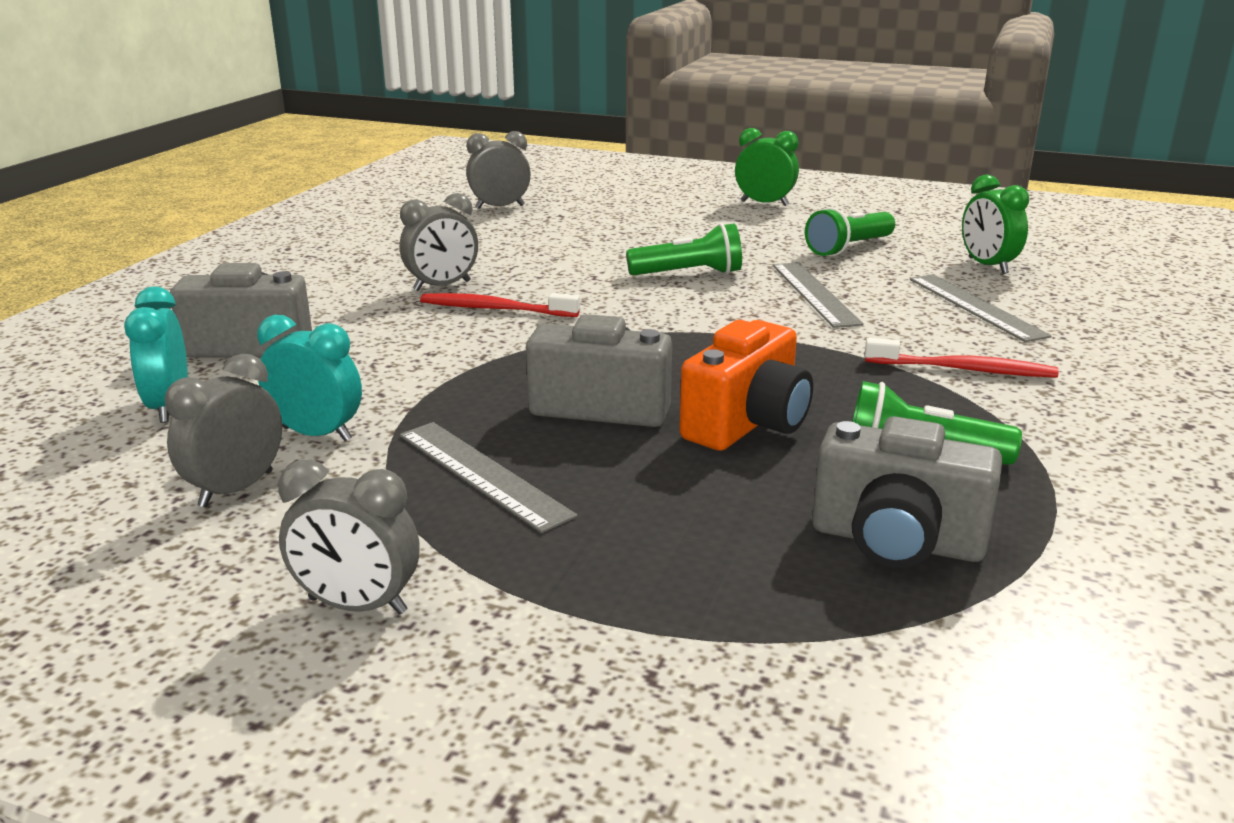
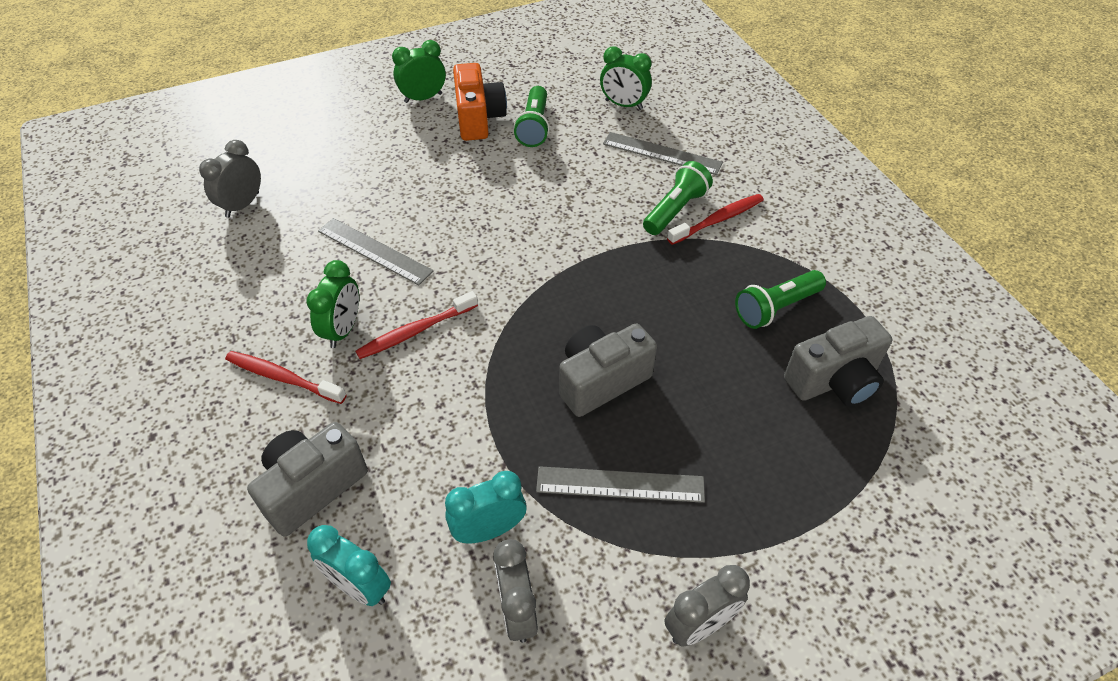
camera: 45 degrees left, 25 degrees up
(350, 289) = (283, 378): none -> red toothbrush
(442, 286) = (343, 330): grey clock -> green clock
(688, 274) = (480, 213): green flashlight -> green flashlight (675, 210)
(747, 424) = (683, 341): orange camera -> orange camera (478, 119)
(815, 293) = (573, 190): grey ruler -> grey ruler (374, 251)

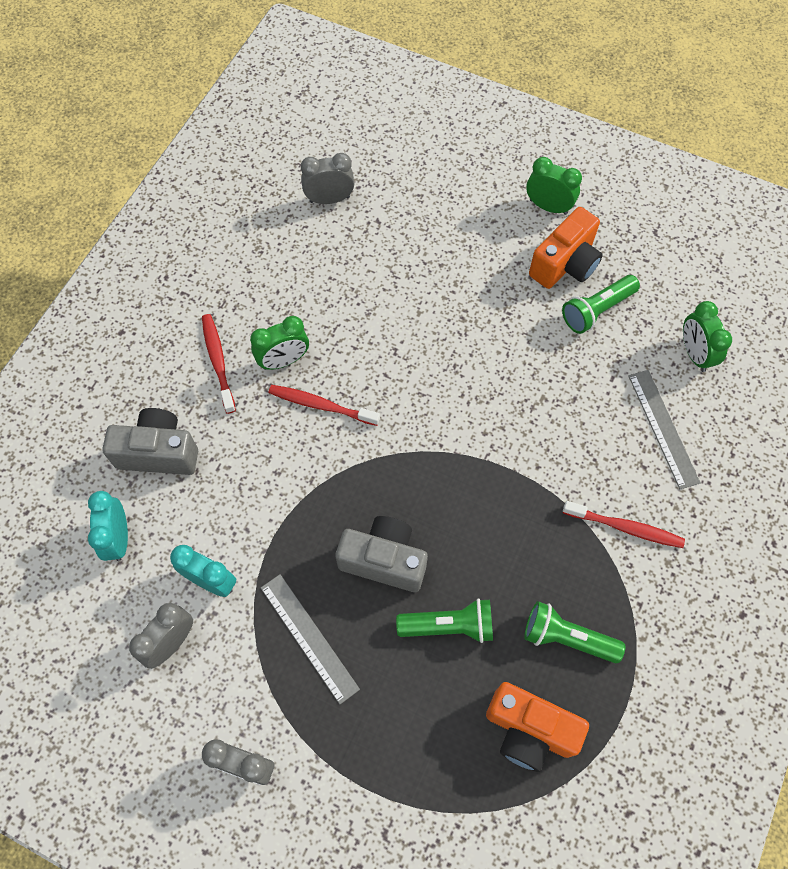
camera: 50 degrees right, 15 degrees up
(374, 251) = (366, 317): grey ruler -> none
(675, 210) = (605, 487): green flashlight -> green flashlight (449, 625)
(834, 381) = (529, 730): grey camera -> orange camera

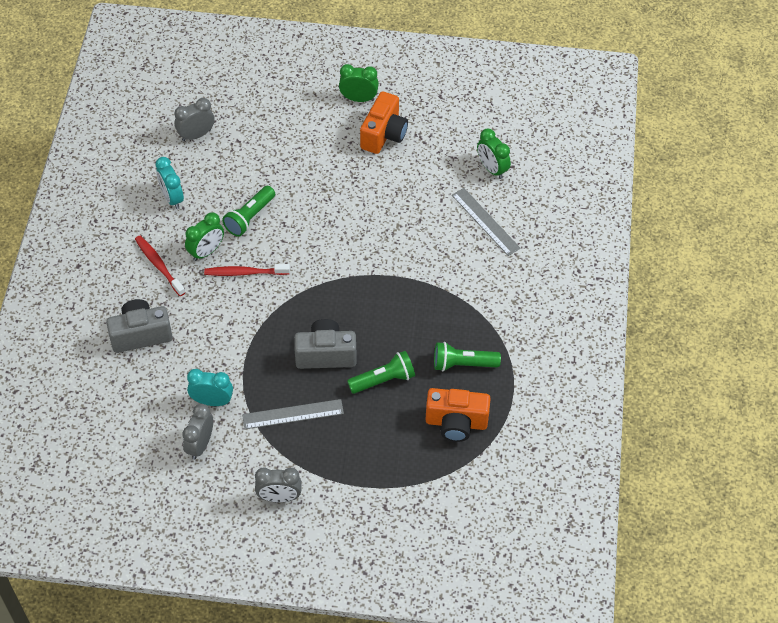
camera: 20 degrees left, 10 degrees down
(119, 538) = (136, 395): turquoise clock -> turquoise clock (172, 198)
(309, 637) = (293, 414): grey ruler -> grey ruler turned 45 degrees counterclockwise
(597, 310) = (416, 159): green flashlight -> green flashlight (250, 217)
(625, 527) = (479, 289): red toothbrush -> none

